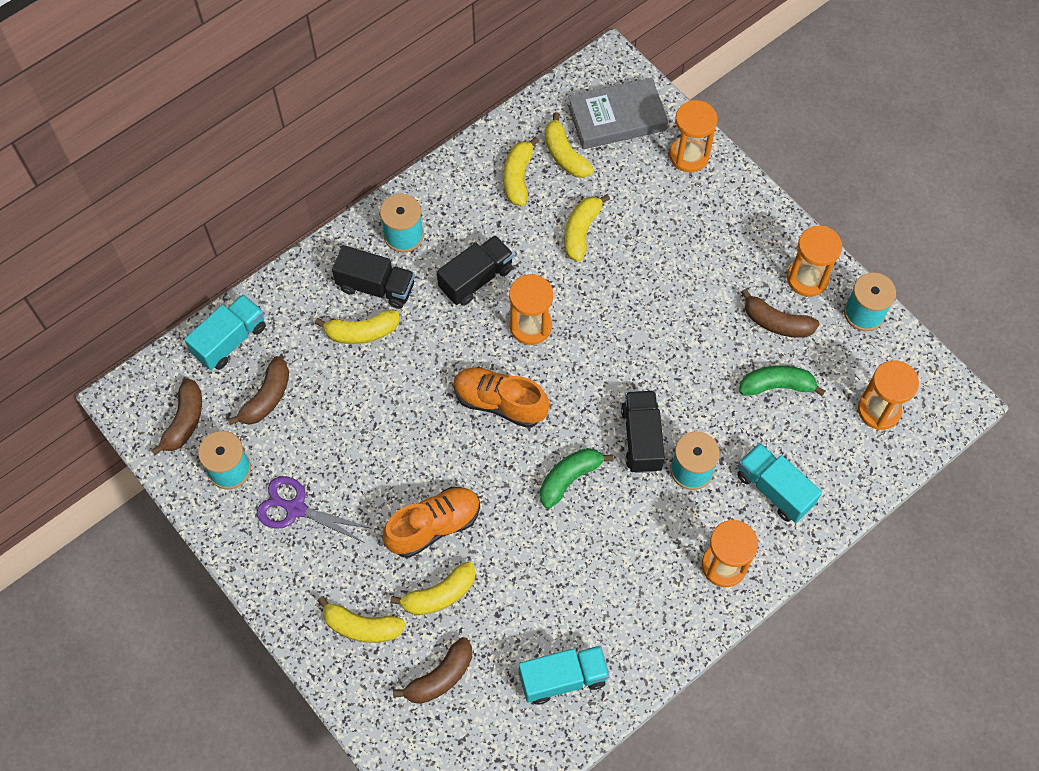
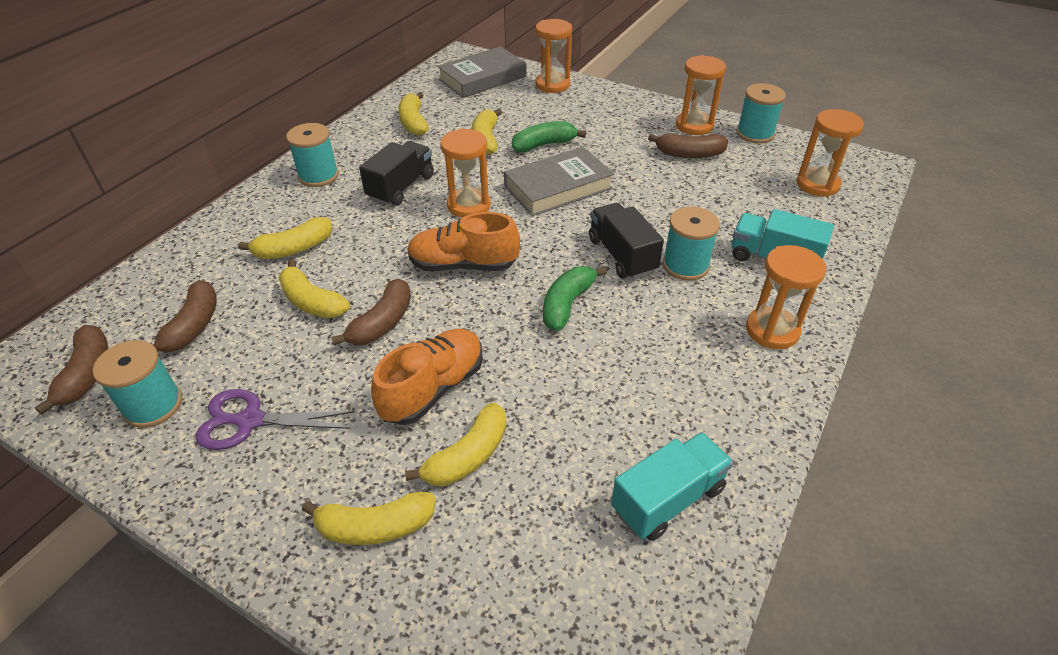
camera: 20 degrees left, 20 degrees down
(230, 340) = (141, 290): turquoise truck -> none
(376, 287) = (300, 214): black truck -> none
(440, 677) = (507, 553): brown banana -> brown banana (382, 323)
(565, 155) = (449, 103): yellow banana -> yellow banana (312, 302)
(623, 328) = (558, 187): none -> grey book
(776, 386) = (719, 190): green banana -> green banana (544, 145)

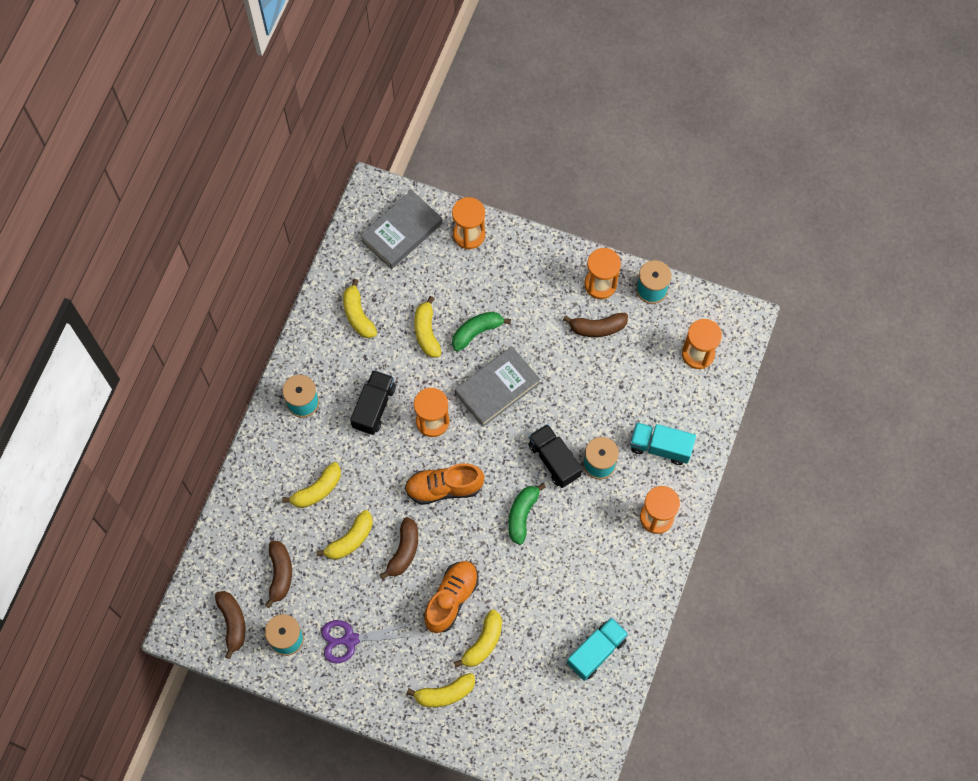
camera: 10 degrees left, 25 degrees up
(312, 302) = (350, 539): yellow banana -> yellow banana turned 75 degrees counterclockwise

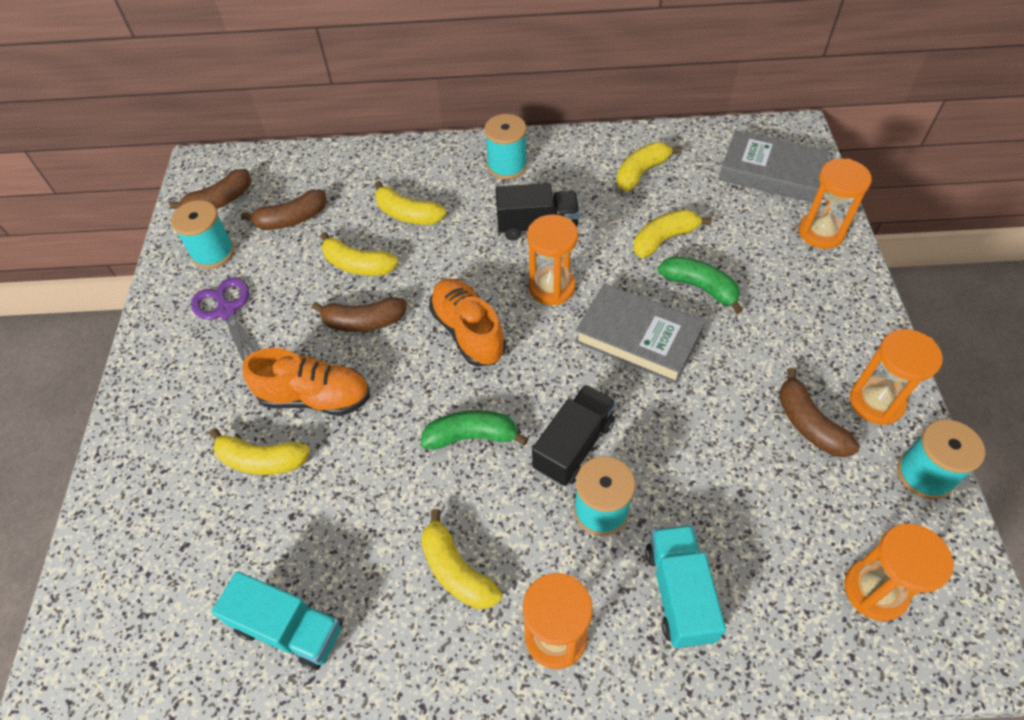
camera: 70 degrees right, 15 degrees down
(445, 693) = (175, 441): yellow banana -> yellow banana (456, 571)

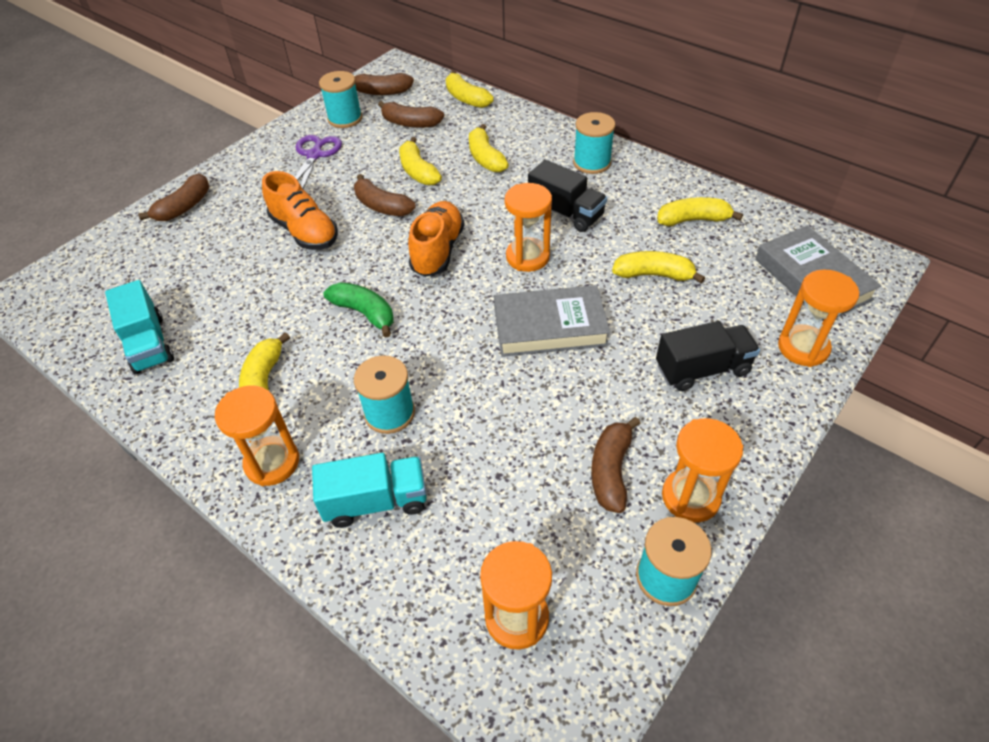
camera: 40 degrees right, 5 degrees down
(141, 459) = (184, 207): none -> brown banana
(262, 460) = (238, 247): yellow banana -> yellow banana (466, 98)
(574, 446) = (420, 363): black truck -> black truck (702, 369)
(638, 338) = (550, 326): grey book -> grey book turned 75 degrees counterclockwise
(679, 593) = (376, 501): turquoise truck -> turquoise truck turned 45 degrees clockwise
(700, 287) = (641, 323): green banana -> none

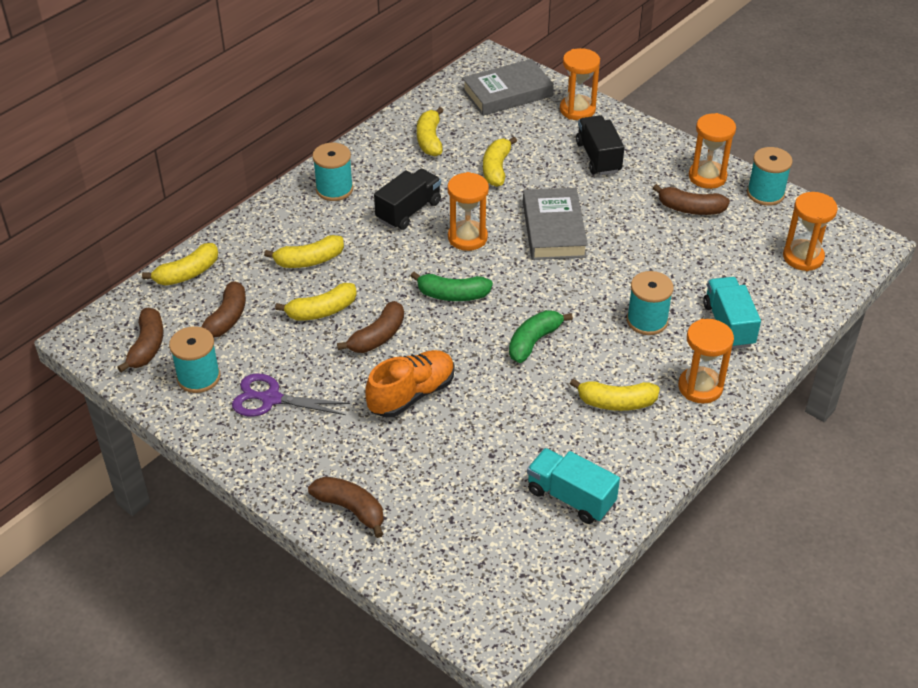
camera: 90 degrees left, 5 degrees down
(148, 344) = (570, 497): turquoise truck -> turquoise truck turned 120 degrees counterclockwise
(437, 251) = (452, 295): orange shoe -> green banana

